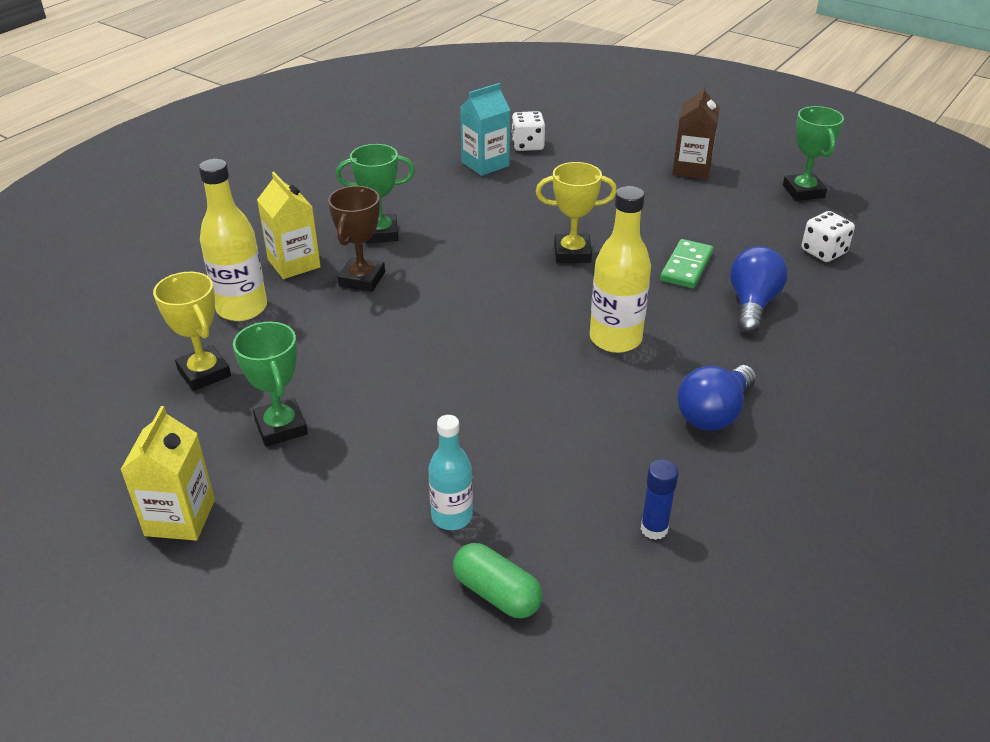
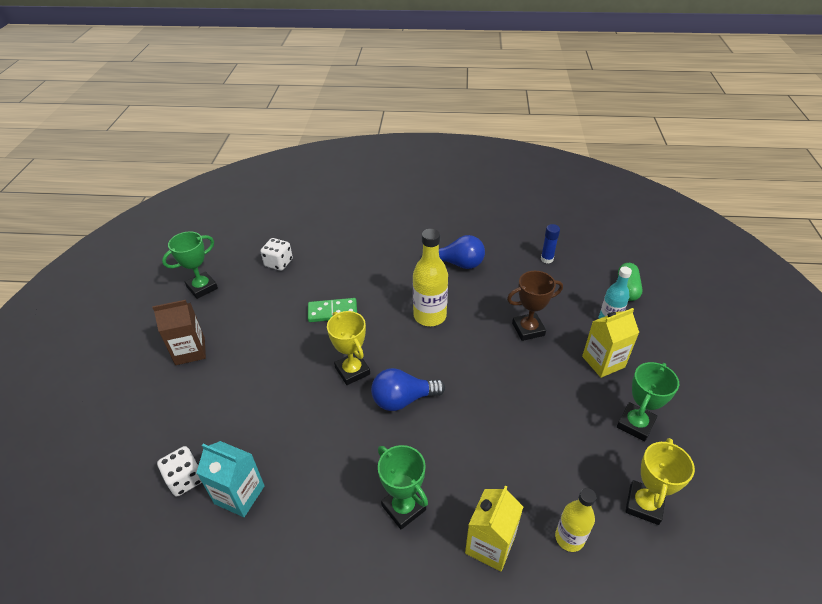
camera: 120 degrees left, 5 degrees up
(180, 518) = (729, 423): yellow carton -> yellow carton (603, 362)
(242, 308) = (569, 538): yellow bottle -> yellow bottle, size x0.64
(362, 279) = (472, 478): brown trophy -> brown trophy (528, 329)
(752, 304) = (354, 275): blue light bulb -> blue light bulb (403, 399)

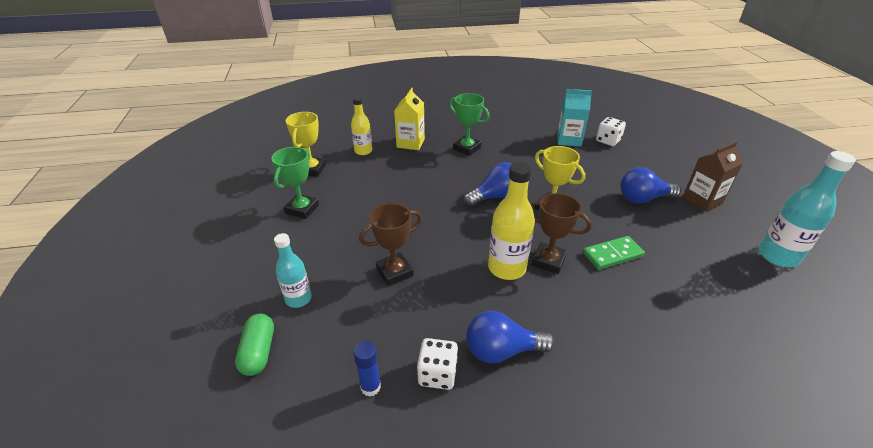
camera: 165 degrees right, 5 degrees down
(202, 287) = (777, 256): green trophy -> turquoise bottle
(247, 364) = (642, 199): none -> blue light bulb
(278, 263) = (737, 304): white dice -> white dice (437, 374)
(391, 316) = (548, 261): none -> brown trophy
(603, 362) = (317, 252): yellow carton -> none

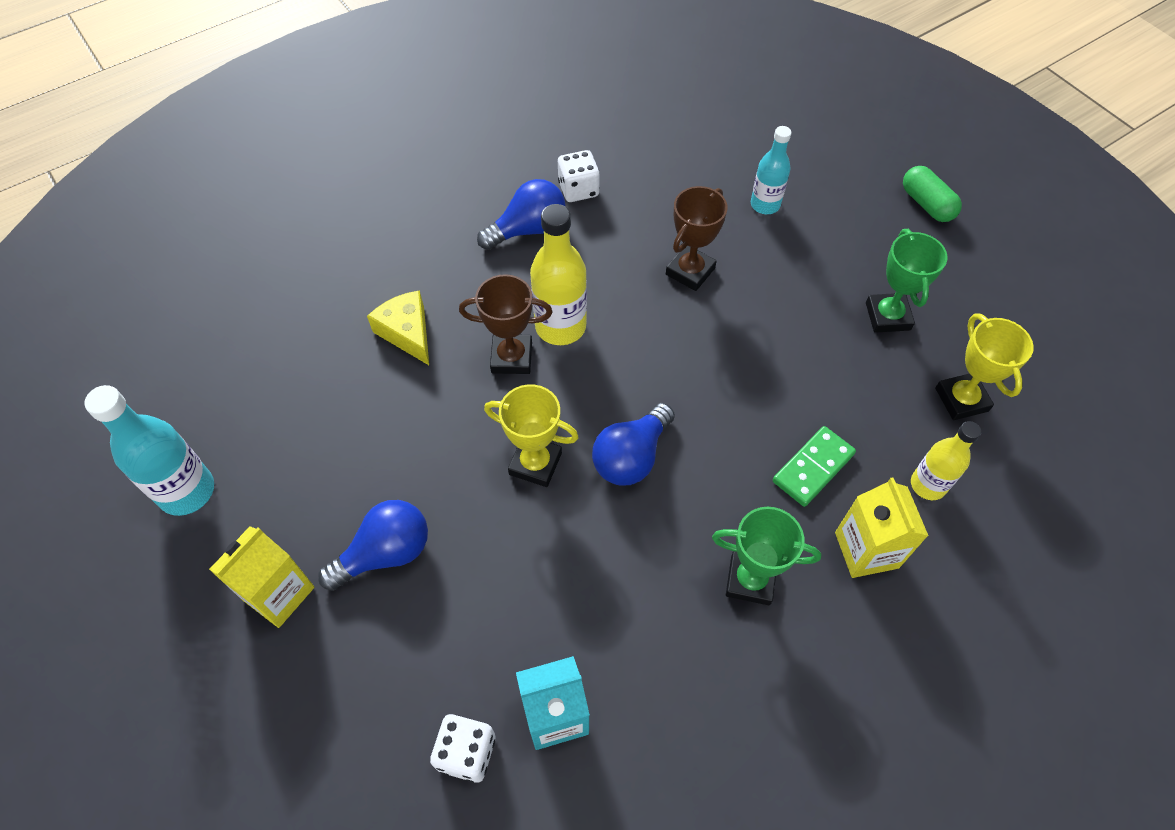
camera: 155 degrees right, 20 degrees up
(259, 352) = (750, 150): green capsule -> green capsule (926, 204)
(370, 387) = (630, 160): blue glue stick -> none
(612, 255) = (427, 401): green domino -> green domino (813, 467)
(624, 301) = (407, 332): none -> yellow cheese
(702, 200) = (278, 593): brown carton -> yellow carton

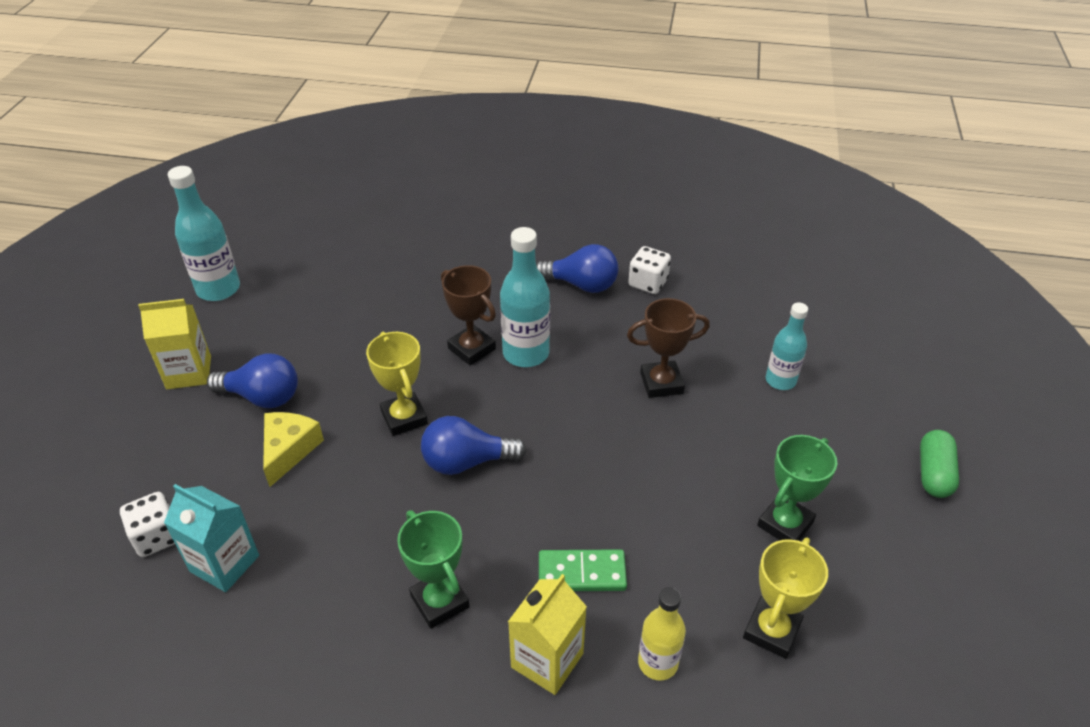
camera: 45 degrees right, 15 degrees down
(407, 332) = (431, 292): yellow cheese -> yellow cheese (289, 450)
(560, 326) = (526, 353): yellow bottle -> turquoise bottle

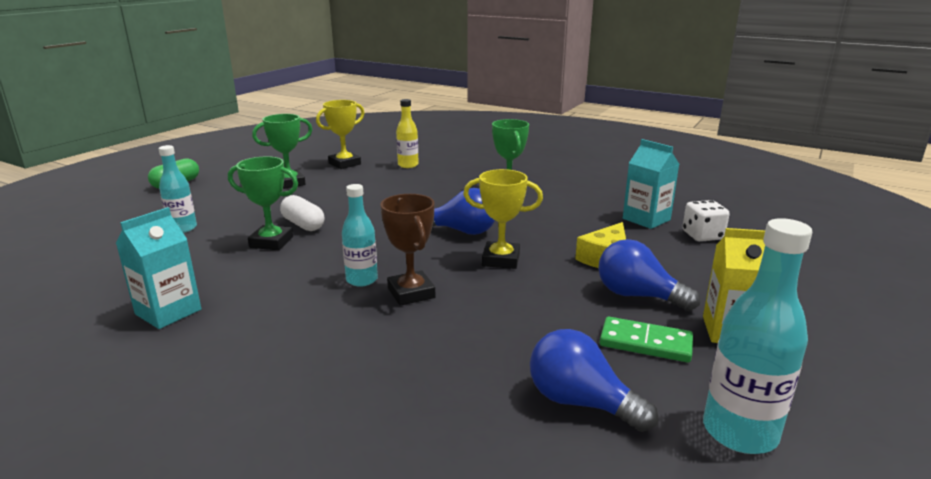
camera: 160 degrees left, 20 degrees down
(404, 418) = (501, 260): yellow trophy -> yellow trophy turned 75 degrees counterclockwise
(526, 353) = (362, 280): turquoise bottle -> turquoise bottle, size x0.64
(547, 660) = (461, 172): yellow carton -> none
(581, 285) = (239, 326): blue light bulb -> blue light bulb (580, 402)
(582, 573) = (421, 187): green domino -> green domino (645, 343)
(648, 283) = (168, 312): white dice -> turquoise carton
(660, 424) = (303, 224): none -> white capsule
(661, 383) = (271, 242): brown trophy -> green trophy

